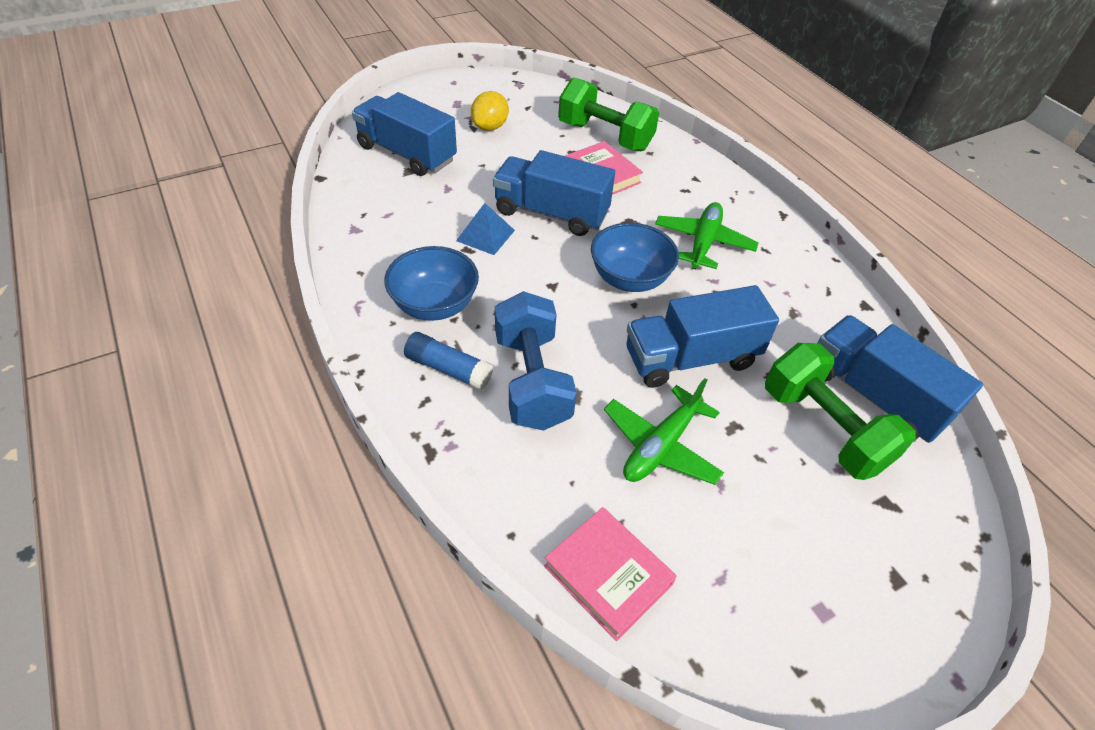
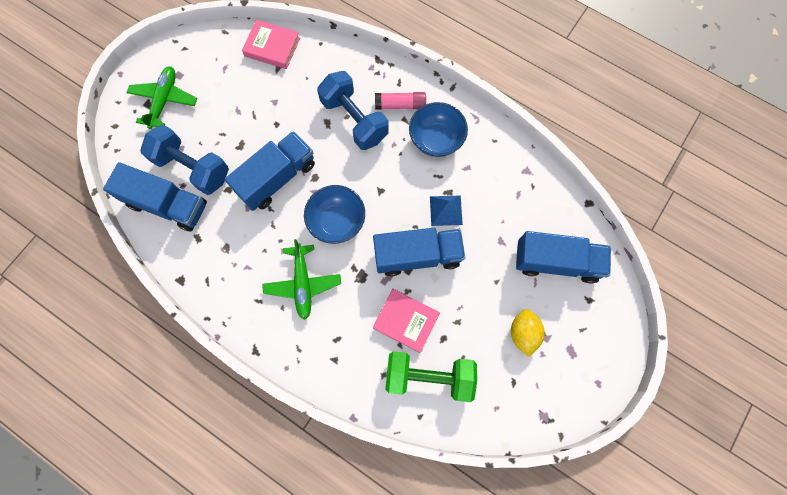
camera: 155 degrees right, 25 degrees up
(448, 369) = (400, 105): blue glue stick -> pink glue stick
(661, 446) = (273, 116): green plane -> green plane (164, 100)
(823, 428) = (193, 168): green dumbbell -> blue dumbbell

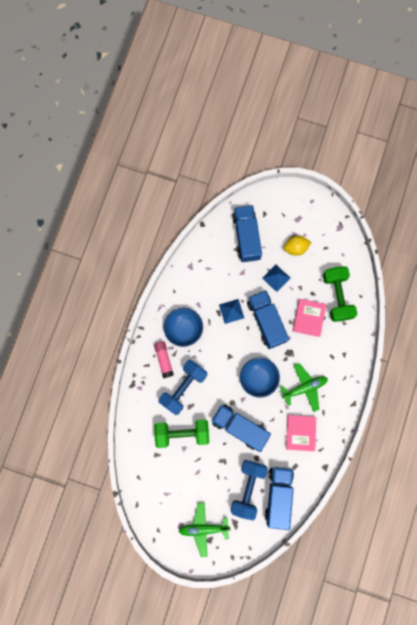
camera: 105 degrees left, 5 degrees up
(272, 47) = (141, 464): pink book -> pink book (300, 433)
(294, 104) = (182, 433): none -> green dumbbell
(481, 289) = (276, 278): none -> blue pyramid

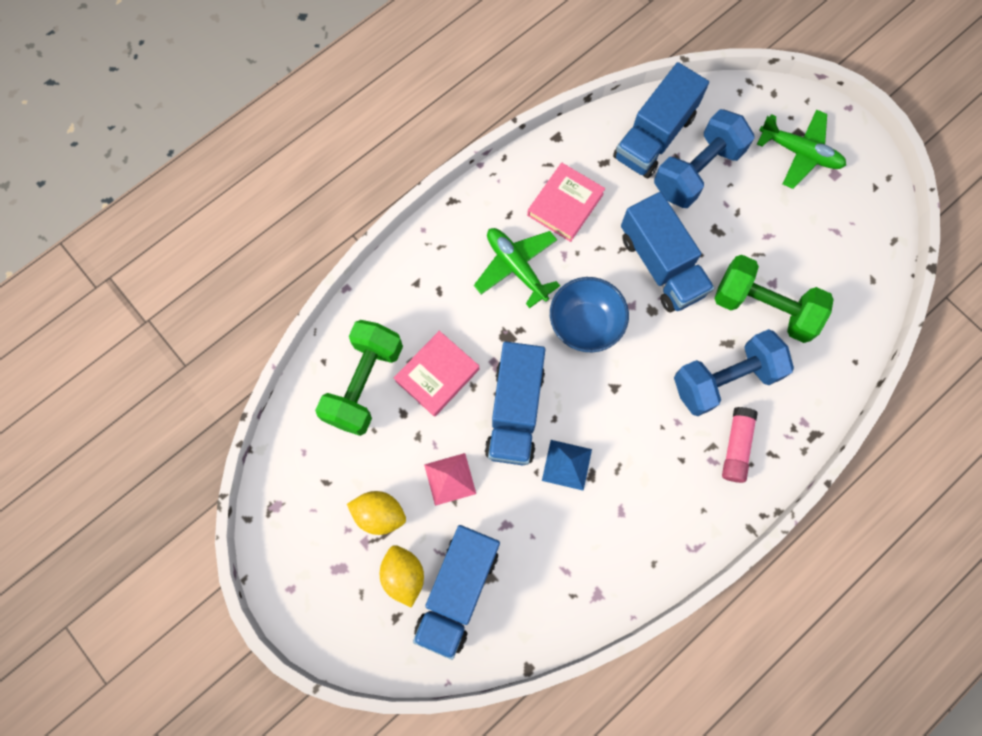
camera: 150 degrees left, 5 degrees down
(183, 329) = (672, 481): blue bowl -> none
(271, 230) = (404, 575): none -> yellow lemon
(276, 278) = (450, 479): blue pyramid -> pink pyramid
(304, 388) = (516, 267): green plane -> green plane turned 45 degrees clockwise

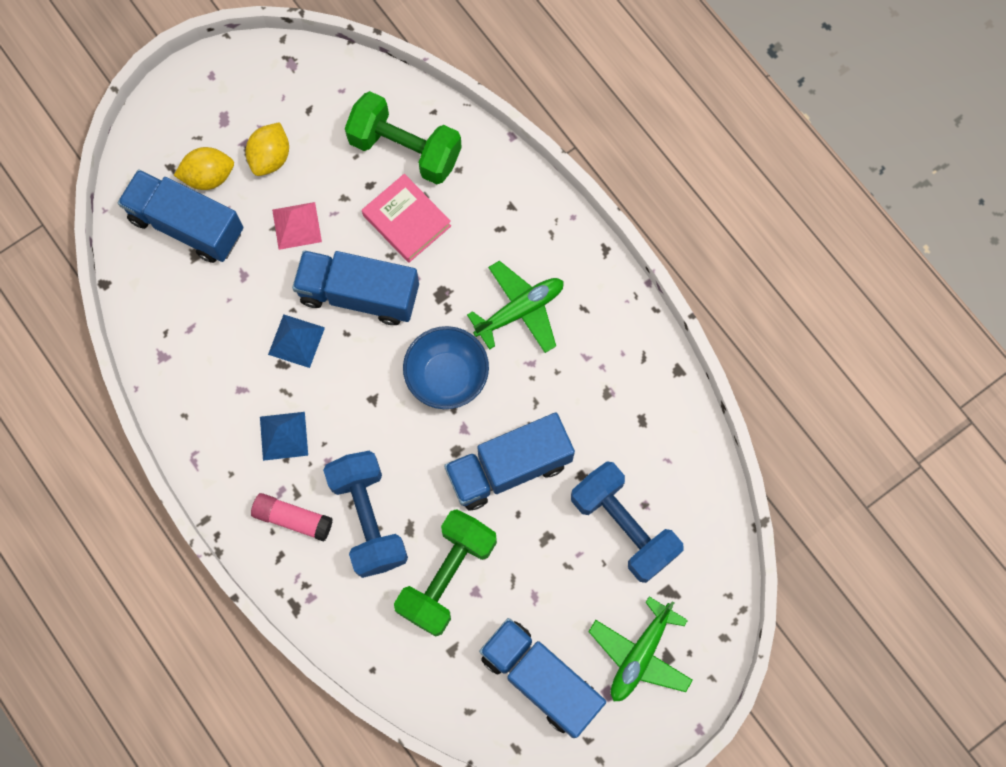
camera: 95 degrees right, 0 degrees up
(565, 204) = (591, 371): pink book -> none
(654, 137) = (672, 482): blue truck -> blue truck (540, 679)
(660, 465) = (284, 436): none -> blue pyramid

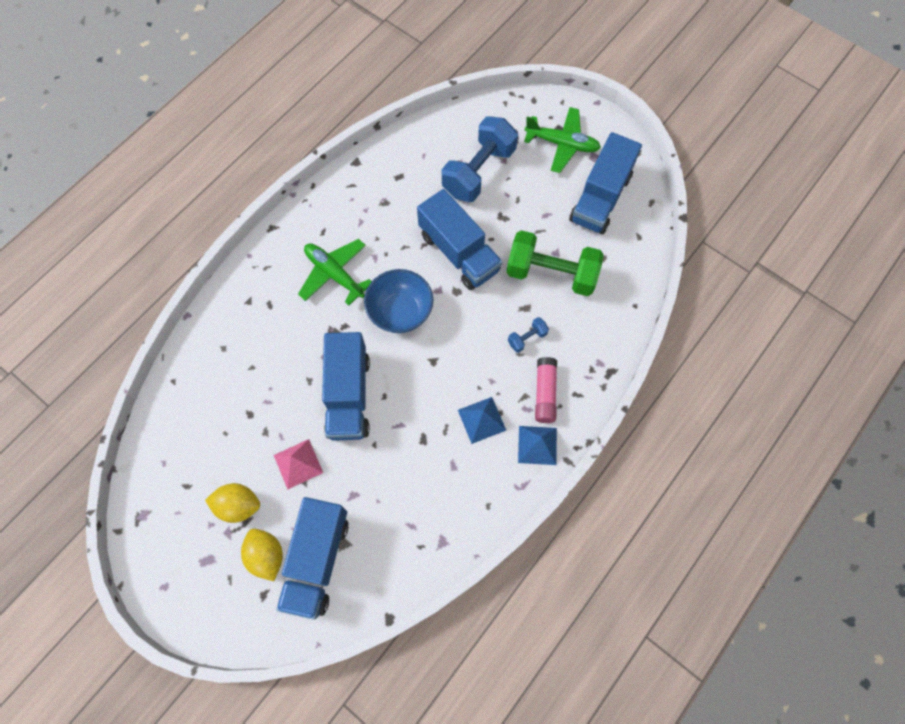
camera: 105 degrees left, 5 degrees down
(296, 340) = (400, 433): blue pyramid -> blue pyramid (537, 445)
(368, 518) = (527, 338): blue dumbbell -> blue dumbbell, size x0.43
(405, 149) = (212, 394): green dumbbell -> none
(407, 220) = (276, 376): pink book -> none

